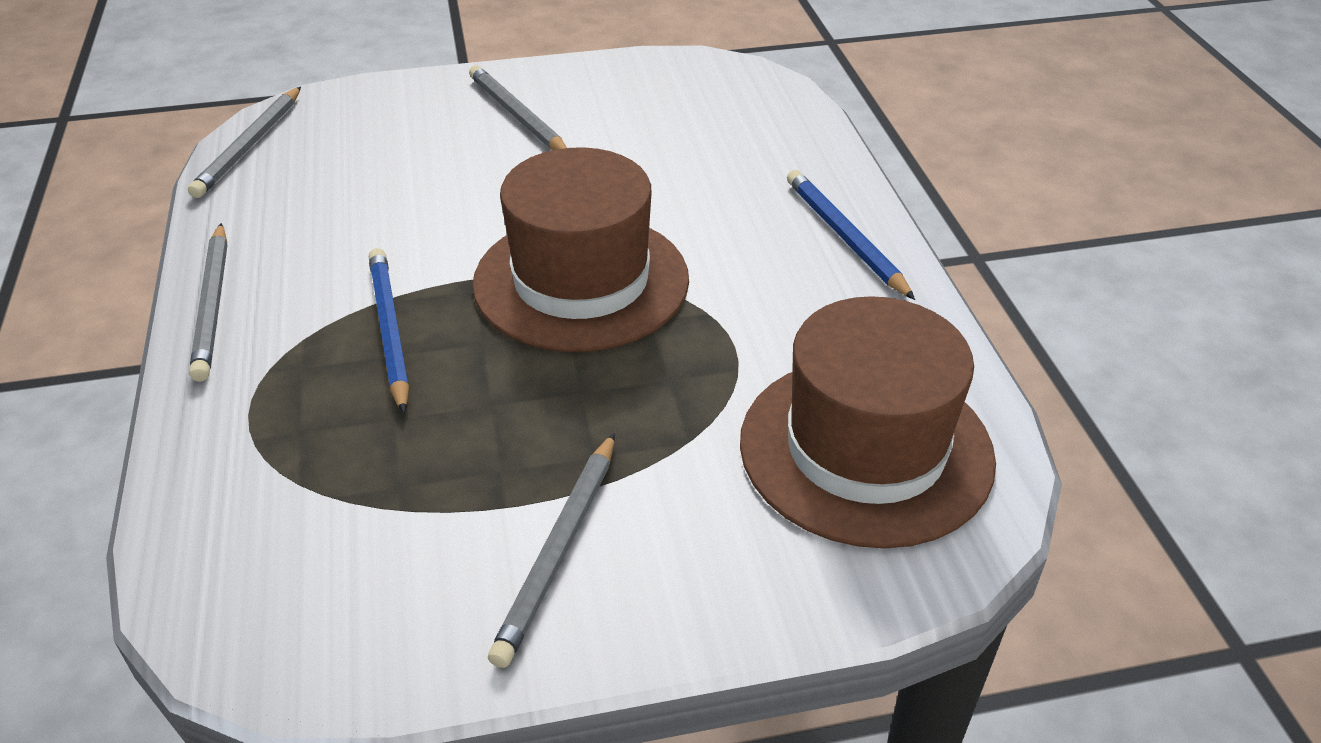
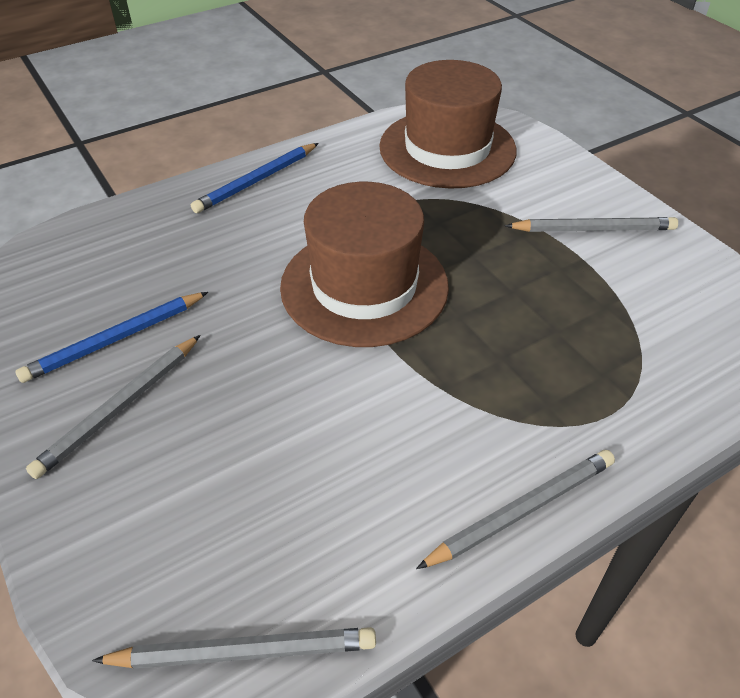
camera: 110 degrees left, 5 degrees up
(389, 331) = (478, 370): blue pencil -> blue pencil (115, 339)

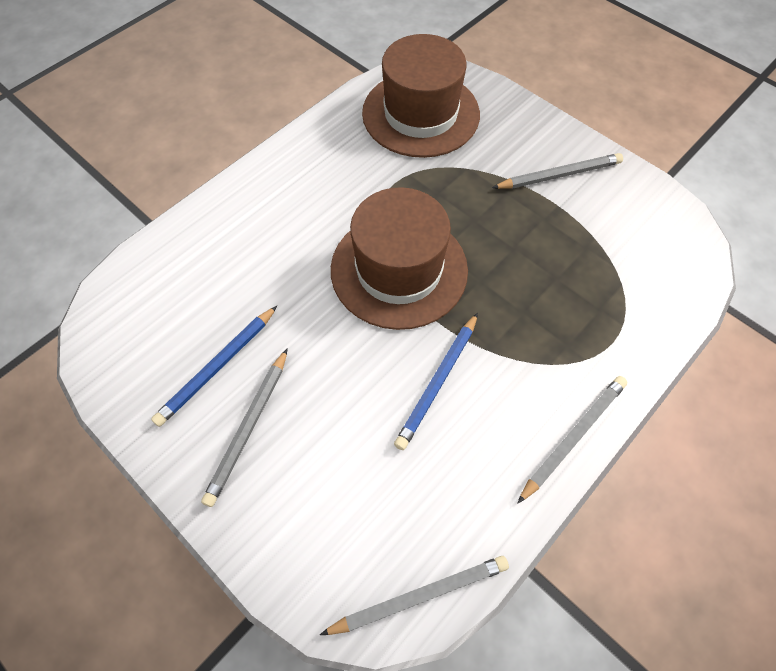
camera: 15 degrees left, 15 degrees up
(256, 181) = (271, 181): blue pencil -> blue pencil (438, 382)

